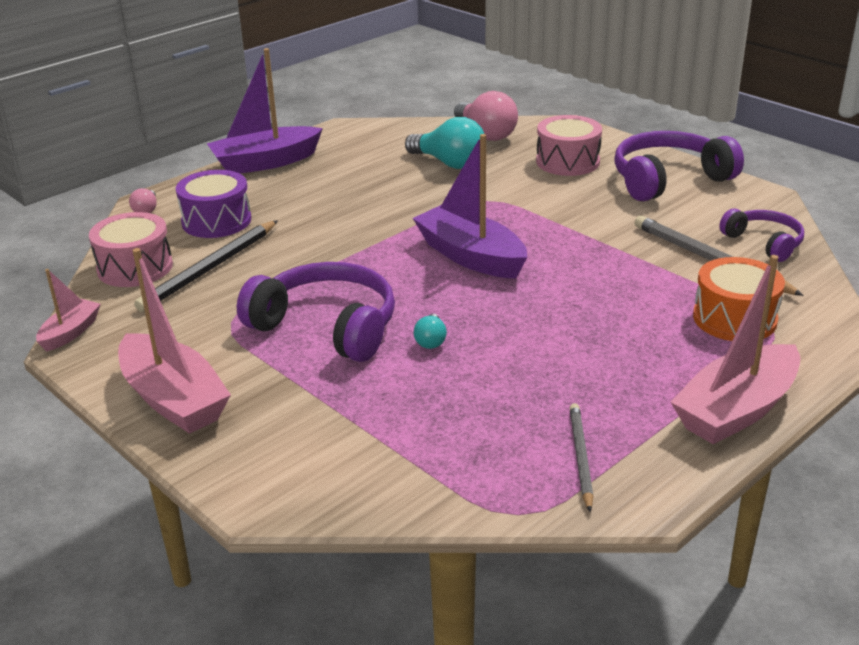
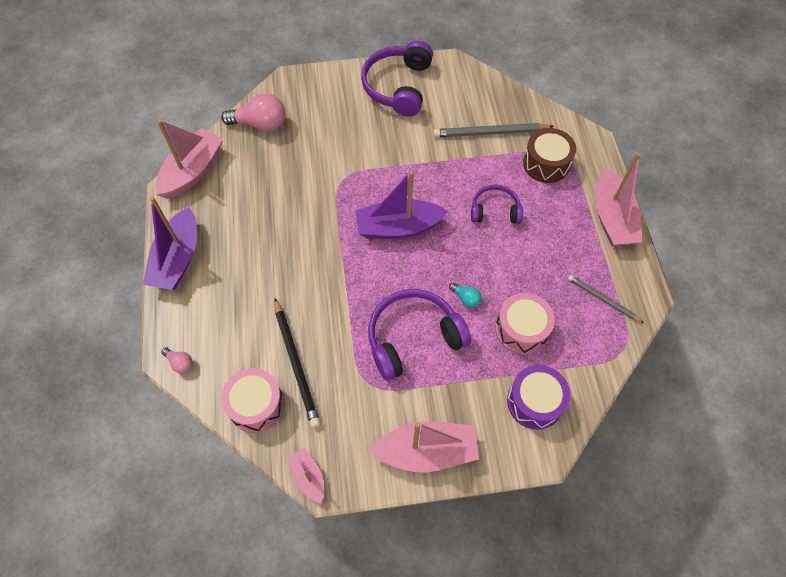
camera: 55 degrees left, 30 degrees up
(216, 221) = (236, 329): purple drum -> purple drum (534, 402)
(377, 129) = (192, 171): none -> pink boat
(449, 163) = (280, 166): turquoise light bulb -> none
(567, 162) = (335, 112): pink drum -> pink drum (521, 330)
(734, 318) = (546, 164): orange drum -> brown drum
(764, 243) = (493, 101): purple headphones -> purple headphones (495, 210)

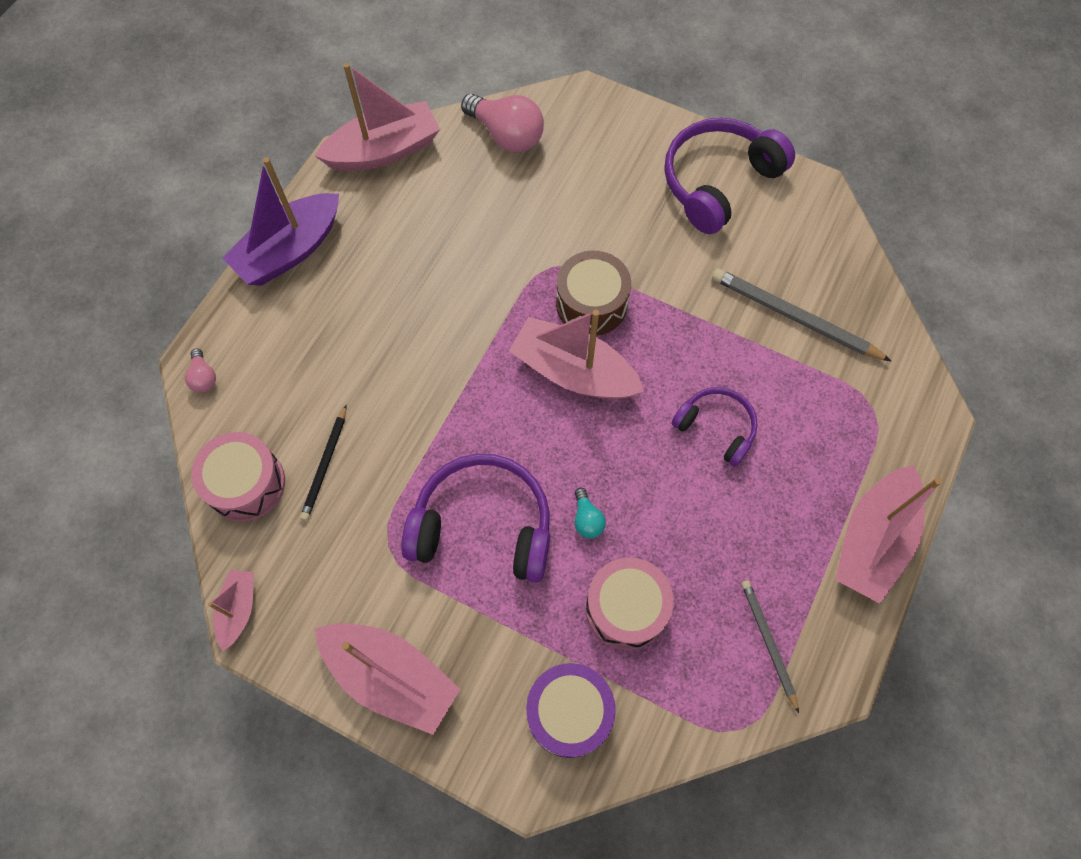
camera: 35 degrees right, 5 degrees up
(296, 364) = (325, 465): black pencil -> black pencil, size x0.61
(398, 227) = (573, 372): purple boat -> pink boat
(546, 164) = (839, 407): brown drum -> brown drum (591, 304)

